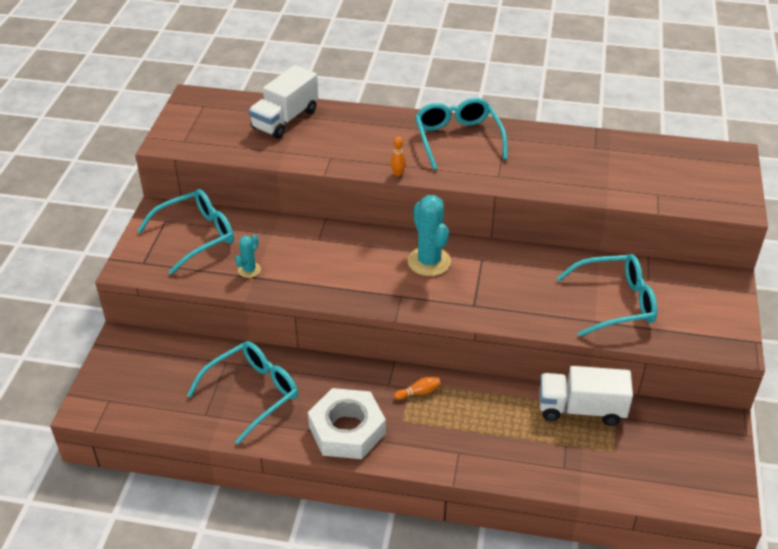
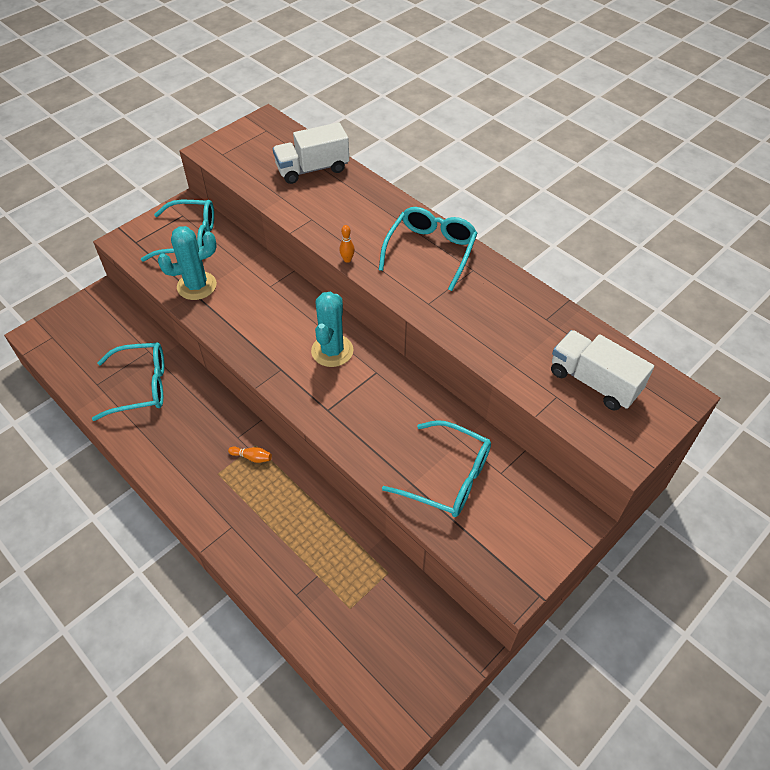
camera: 35 degrees right, 10 degrees up
(249, 270) = (197, 286): turquoise cactus -> turquoise cactus, size x1.90
(347, 430) = (173, 456): white nut -> none
(581, 409) = (361, 552): white truck -> white truck (594, 382)

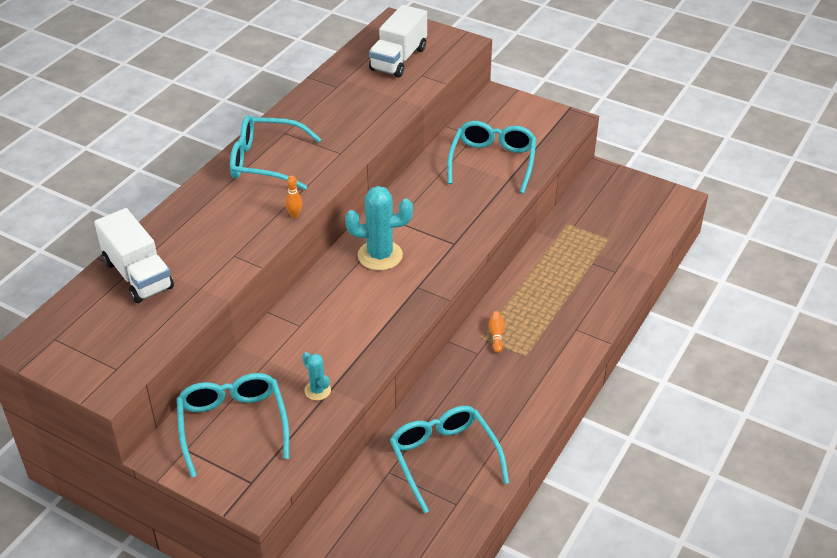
camera: 105 degrees left, 10 degrees down
(197, 286) = (317, 390): turquoise cactus -> turquoise cactus, size x0.53

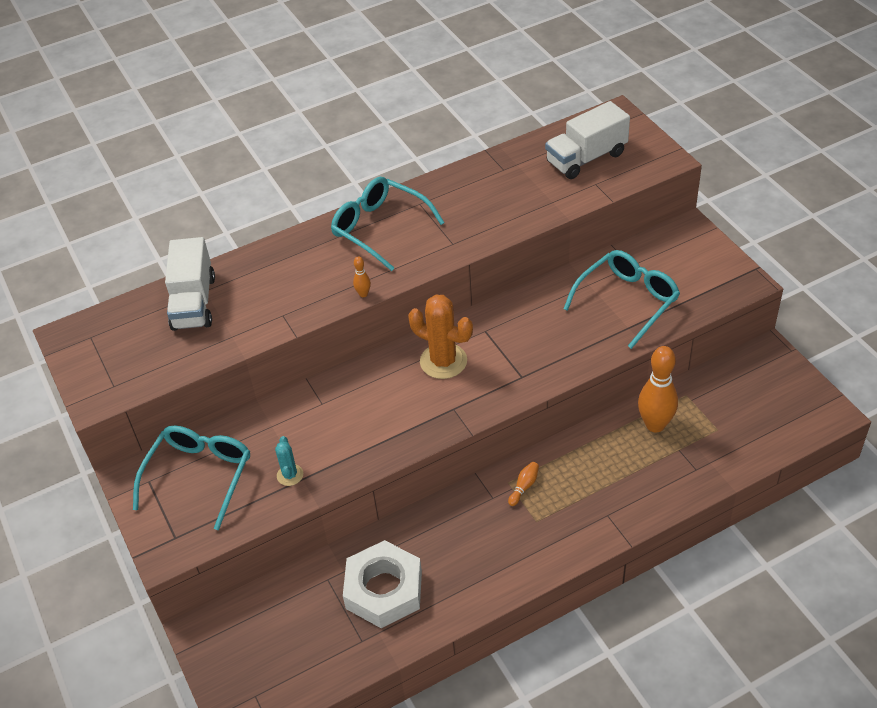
camera: 35 degrees right, 5 degrees up
(380, 255) = (443, 361): turquoise cactus -> orange cactus
(444, 458) = (384, 590): turquoise glasses -> white nut
(561, 252) = (655, 425): none -> orange bowling pin

